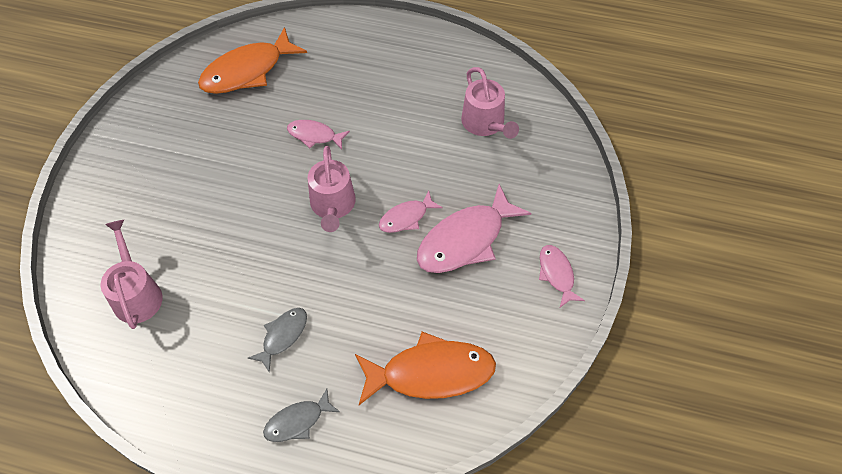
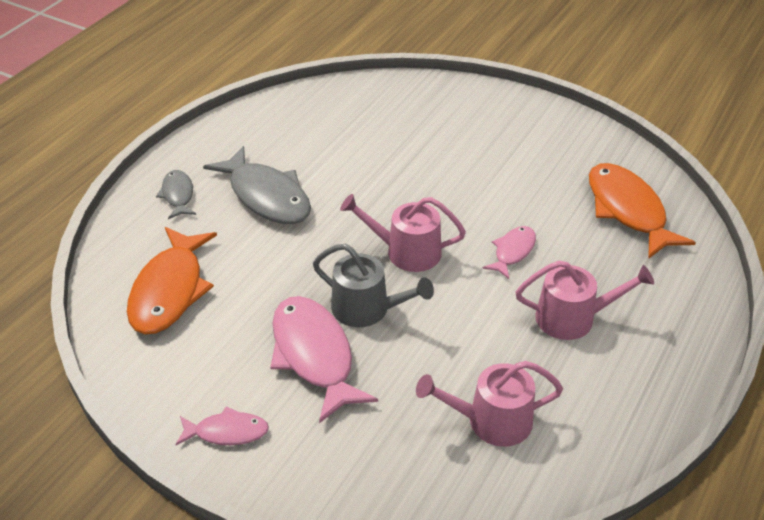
camera: 105 degrees right, 15 degrees down
(136, 294) = (355, 116): pink watering can -> pink watering can (572, 318)
(283, 336) = (266, 196): grey fish -> grey fish, size x1.88
(406, 217) = (367, 309): pink fish -> grey watering can

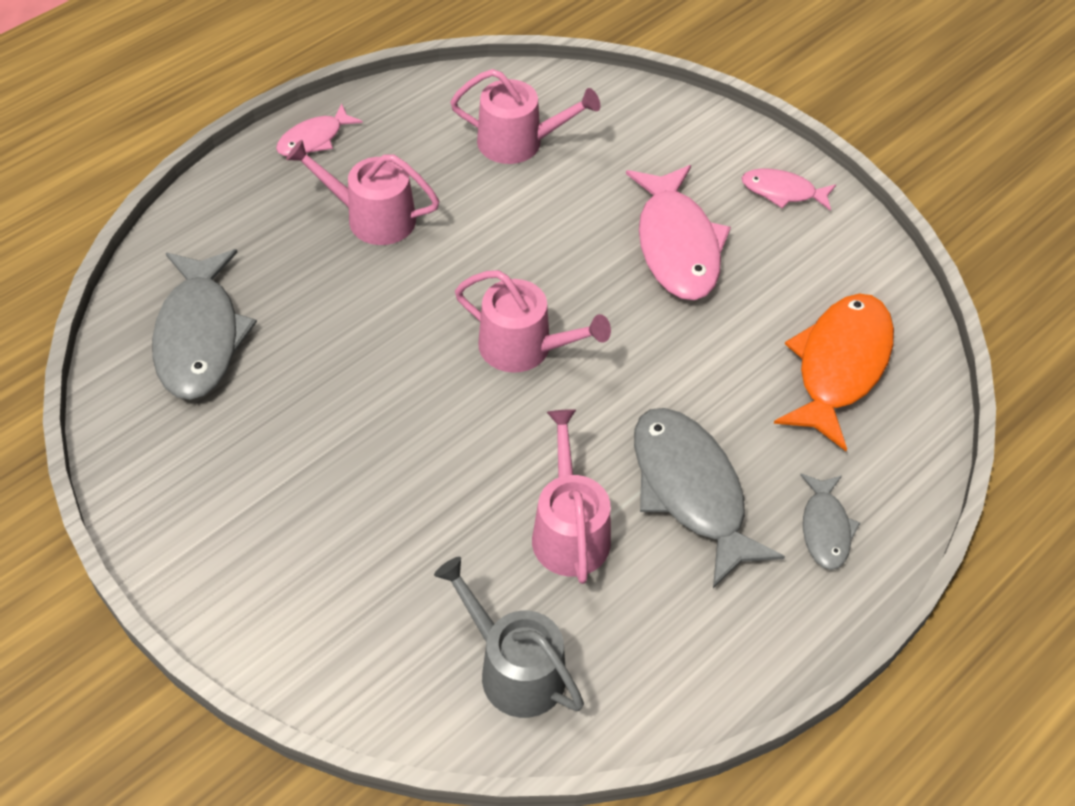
camera: 165 degrees left, 10 degrees up
(335, 163) = (569, 531): none -> pink watering can
(367, 309) = (601, 284): grey watering can -> grey watering can (514, 669)
(512, 252) = (389, 314): pink fish -> pink fish (314, 139)
(628, 210) = (200, 336): orange fish -> grey fish

